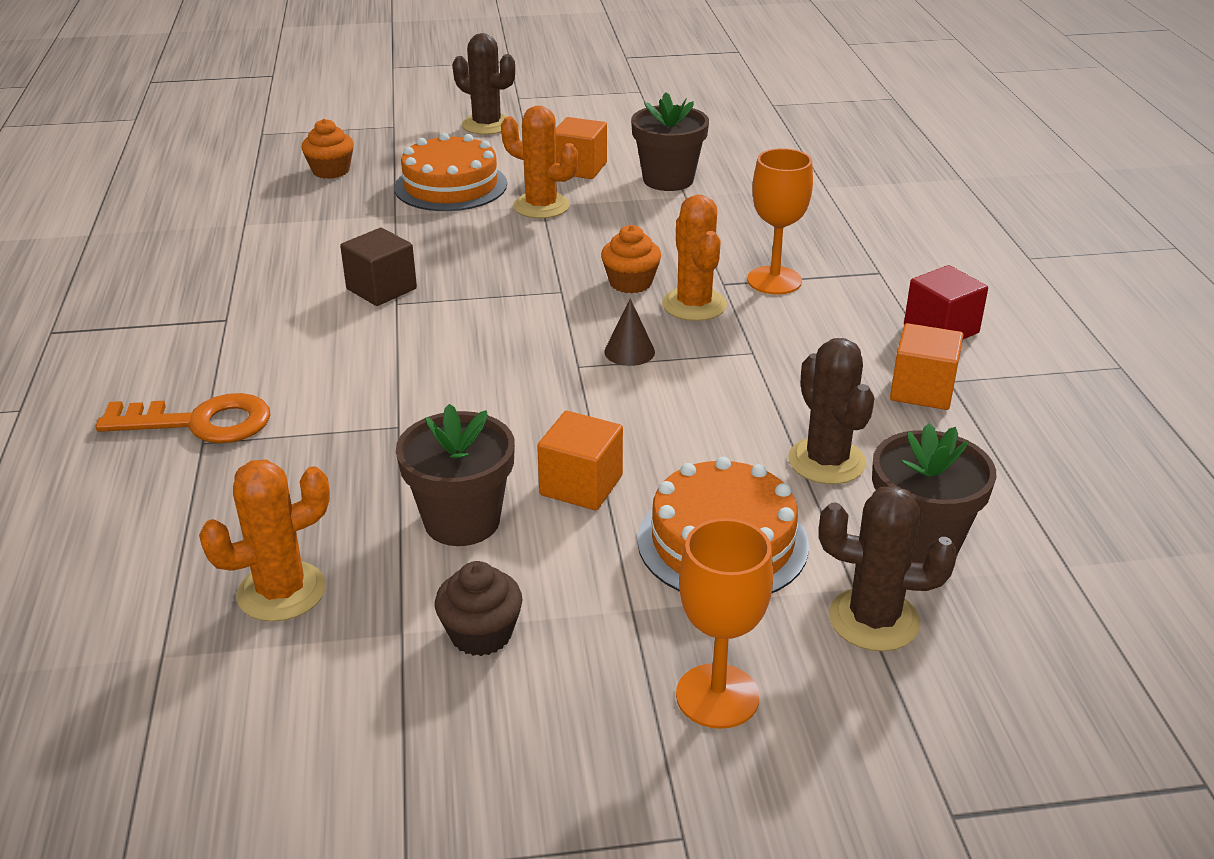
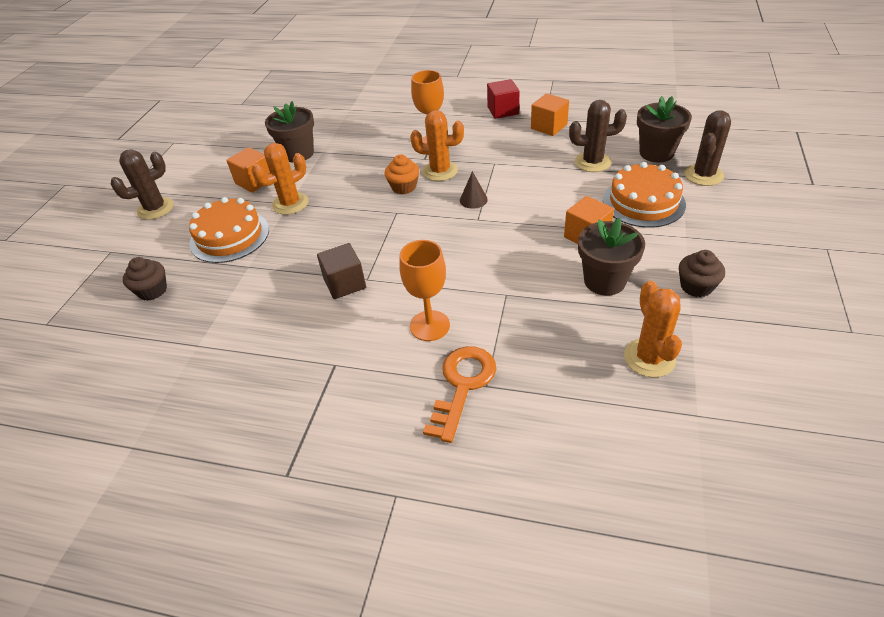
camera: 65 degrees left, 10 degrees up
(331, 171) = (152, 290): orange cupcake -> brown cupcake
(717, 696) = (746, 224): orange goblet -> orange goblet (429, 326)

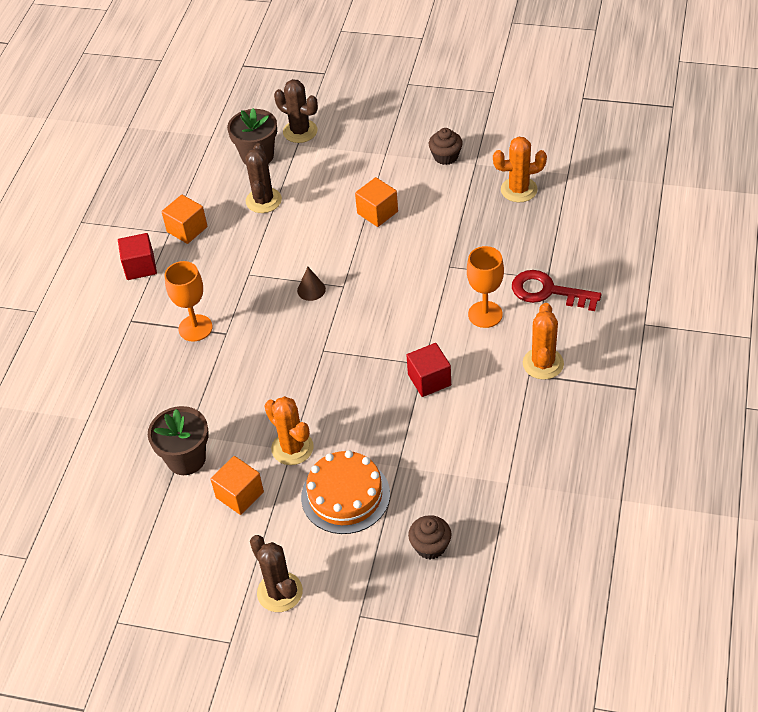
camera: 90 degrees left, 5 degrees up
(345, 283) = (429, 380): brown cube -> red cube
(404, 187) = (278, 347): orange cupcake -> none
(440, 171) = (254, 318): orange cactus -> orange cactus (543, 364)
(462, 385) = (548, 291): orange key -> red key
(604, 281) = (436, 206): brown flower pot -> none
(643, 202) = (334, 173): orange cake -> none

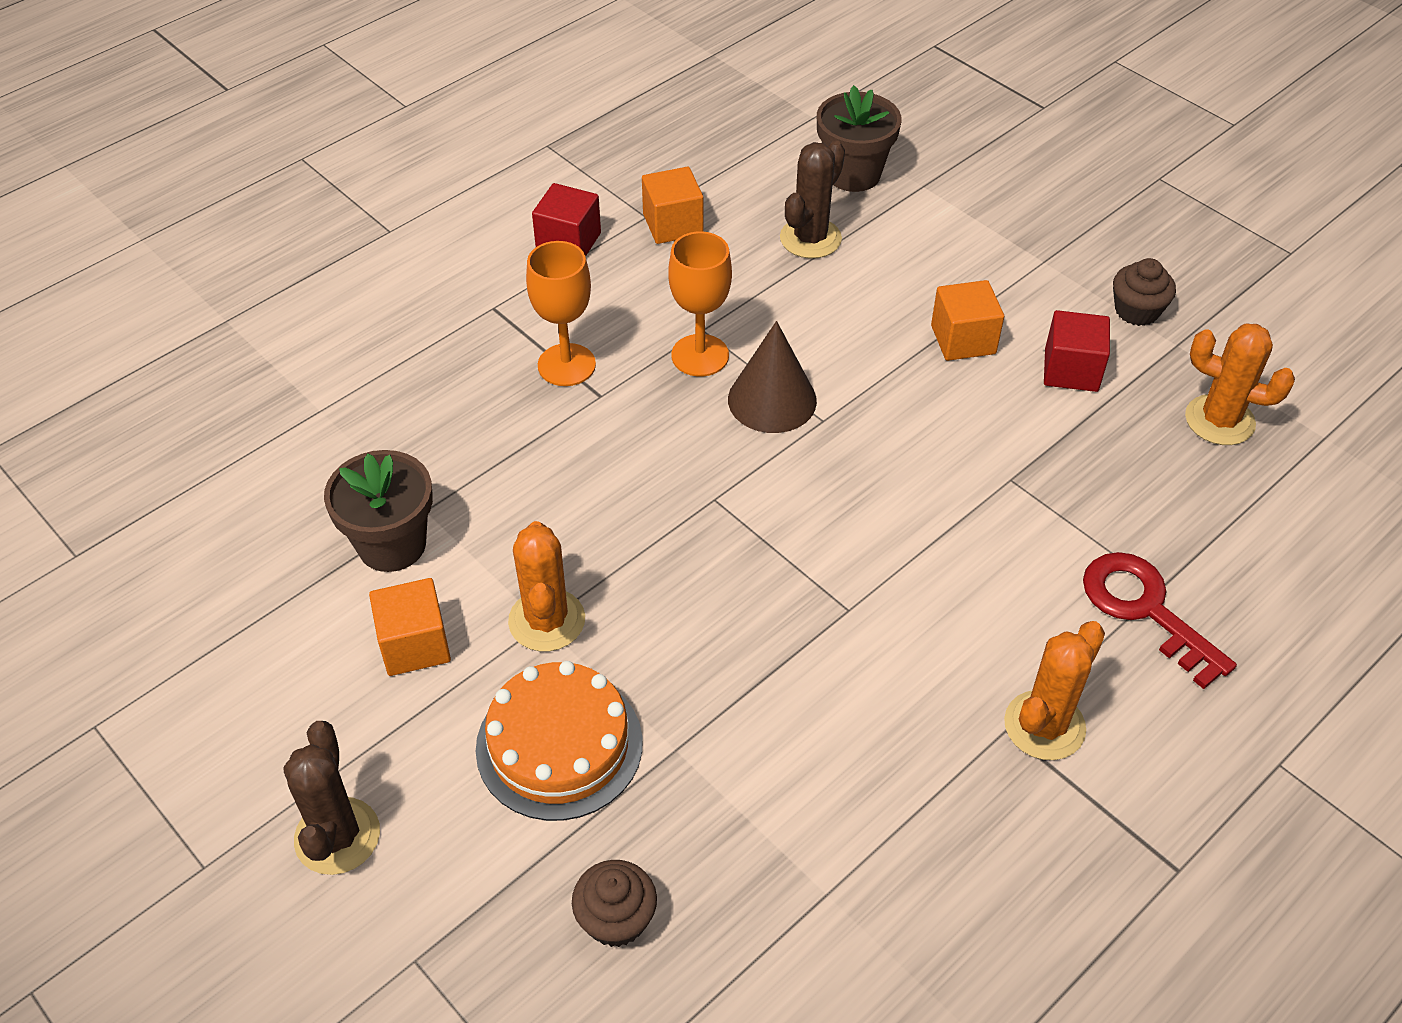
camera: 30 degrees right, 0 degrees up
(300, 131) = (942, 169): brown cactus -> none
(311, 290) = (772, 400): brown cone -> brown cone, size x1.76
(429, 380) = (836, 640): red cube -> red cube (1071, 370)
(485, 314) = (1009, 587): orange goblet -> orange goblet (700, 355)

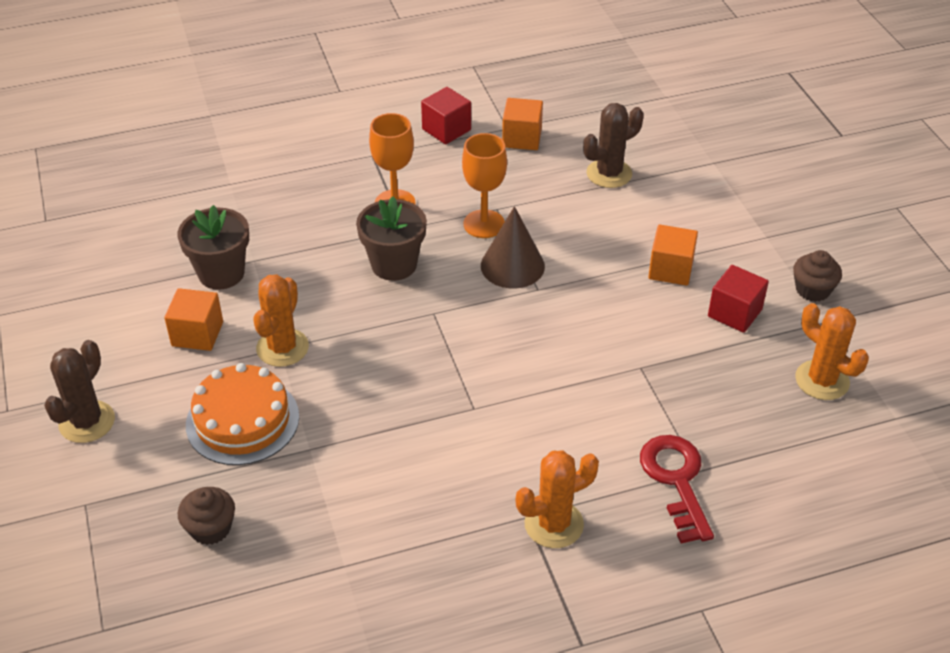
camera: 25 degrees right, 5 degrees down
(853, 174) = (668, 141): brown flower pot -> brown flower pot (394, 265)

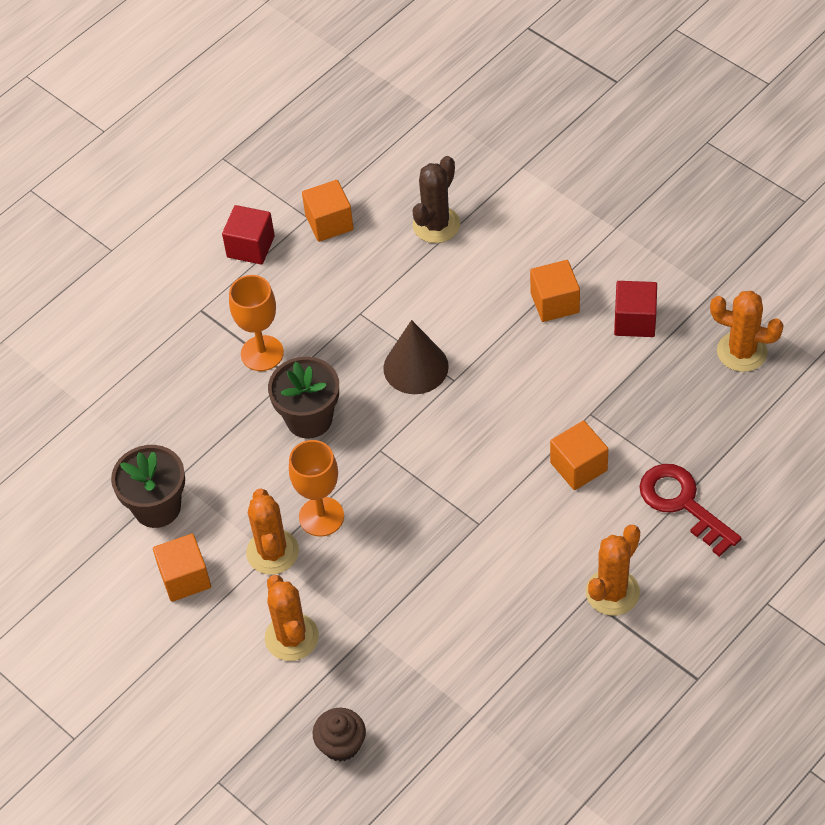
camera: 25 degrees left, 10 degrees up
(87, 422) = (156, 711): brown cactus -> none
(242, 420) = (291, 637): orange cake -> orange cactus
(484, 224) = (360, 335): orange goblet -> orange goblet (321, 516)
(599, 404) = (578, 466): none -> orange cube
(812, 290) = (685, 265): brown cupcake -> none

